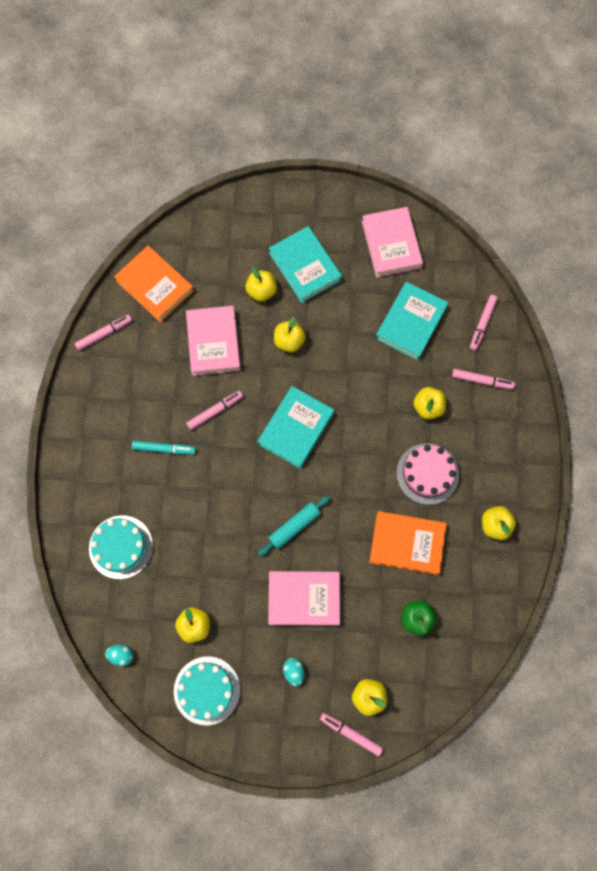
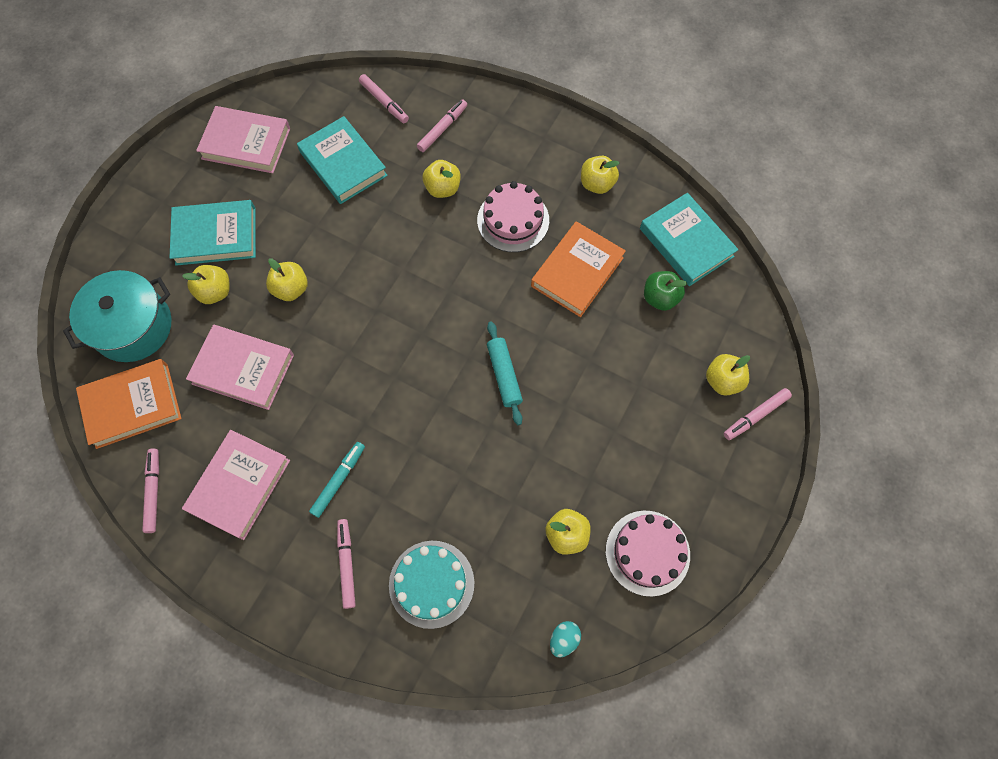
camera: 65 degrees left, 5 degrees down
(207, 690) = (647, 552): turquoise cake -> pink cake
(210, 253) = (133, 327): none -> turquoise pot
(214, 411) = (326, 403): pink marker -> pink marker (347, 564)
(294, 671) = (665, 446): turquoise egg -> none
(295, 428) = (394, 326): turquoise book -> turquoise book (686, 242)
(304, 598) = (589, 400): pink book -> pink book (239, 485)

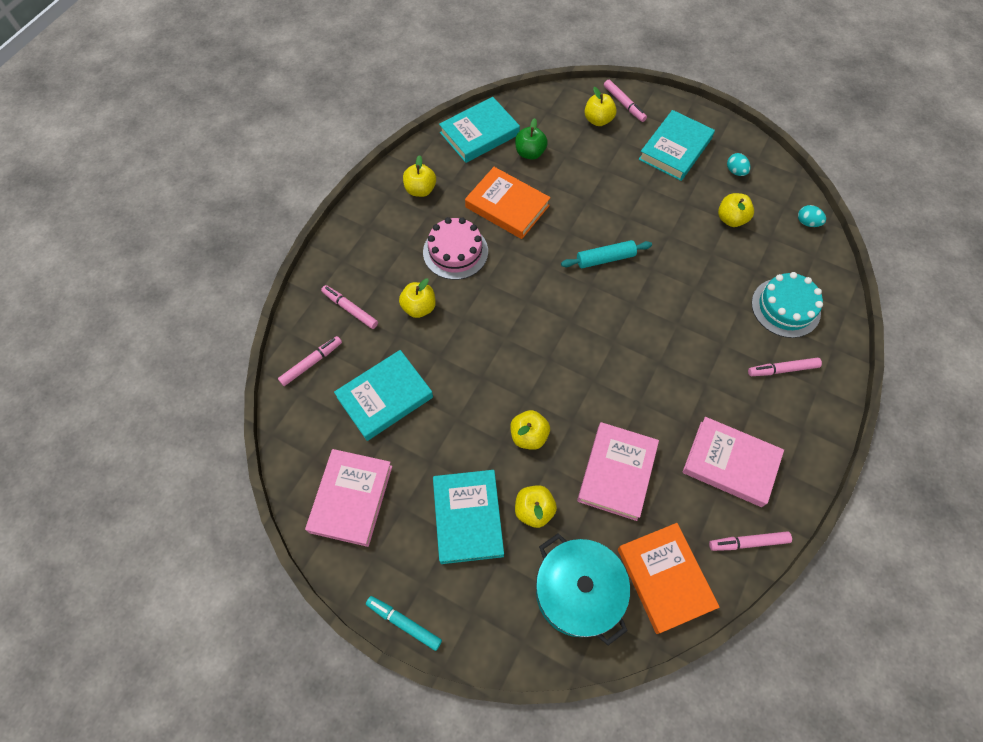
camera: 90 degrees left, 5 degrees down
(338, 481) = (713, 380): turquoise marker -> turquoise marker (404, 623)
(647, 552) = (735, 171): pink cake -> turquoise egg
(680, 475) = (675, 149): none -> turquoise book

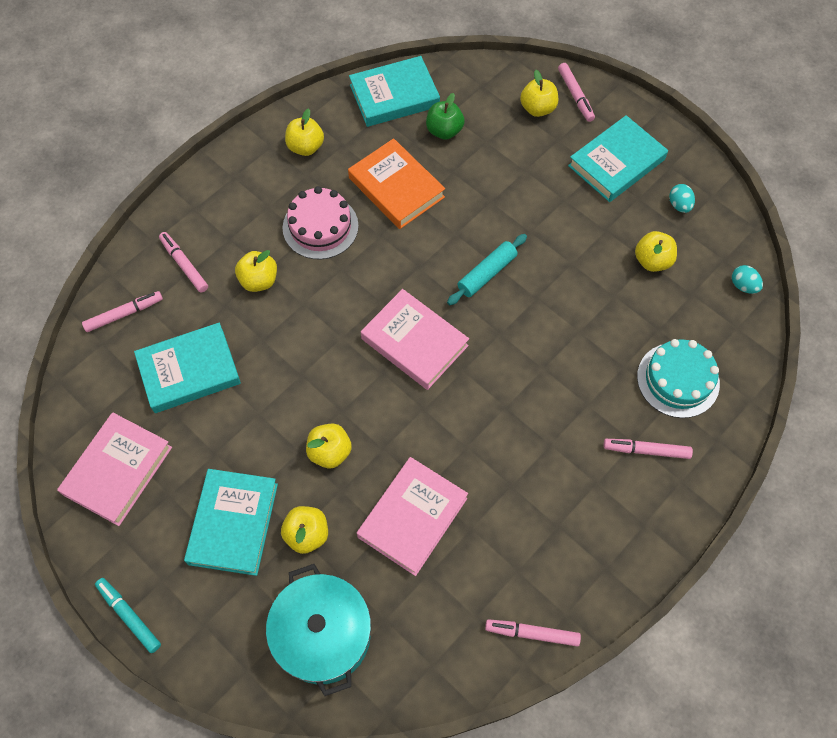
camera: 15 degrees right, 0 degrees up
(605, 259) = (487, 274): turquoise rolling pin -> turquoise rolling pin turned 45 degrees counterclockwise
(664, 578) = (423, 646): orange book -> none
(730, 463) = (544, 541): pink book -> pink book (414, 342)

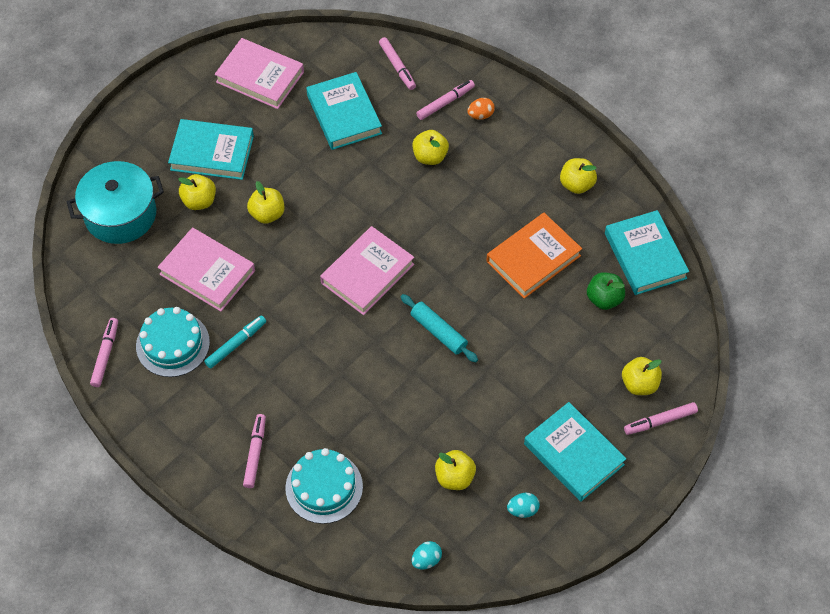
camera: 90 degrees right, 5 degrees down
(129, 616) = (147, 96): turquoise marker -> turquoise marker (235, 344)
(206, 231) = (480, 115): none -> orange egg
(320, 227) = (487, 199): pink cake -> none
(513, 551) = (173, 344): none -> turquoise cake

